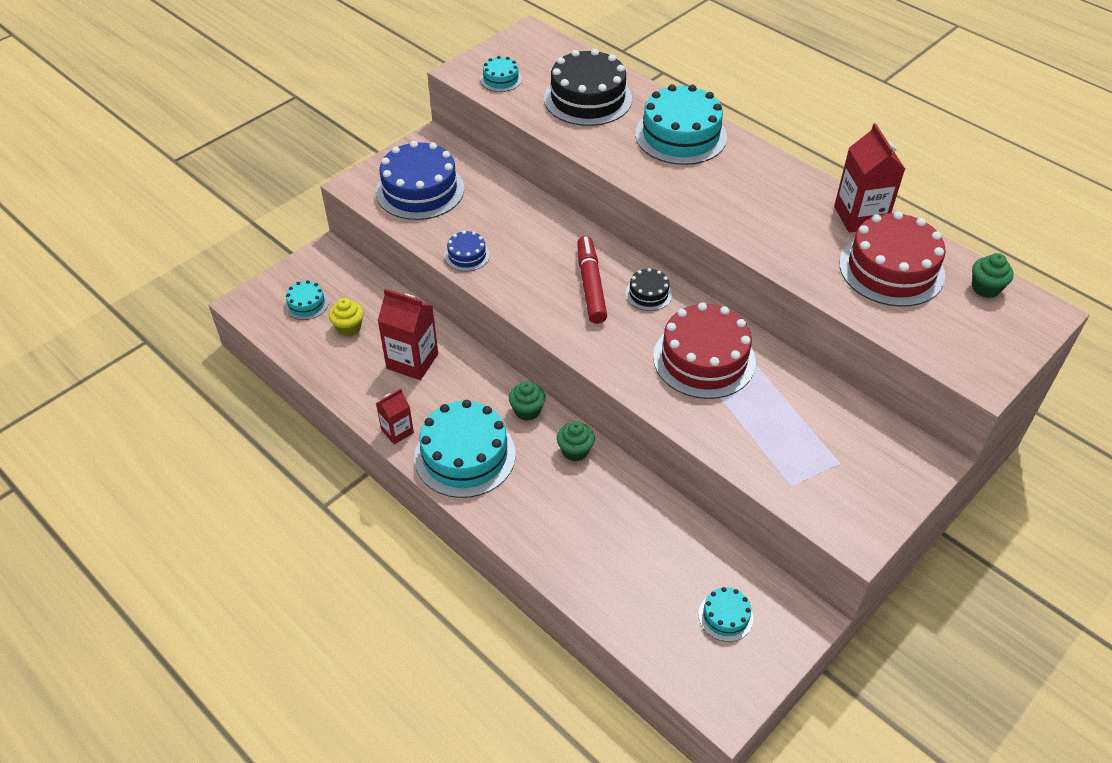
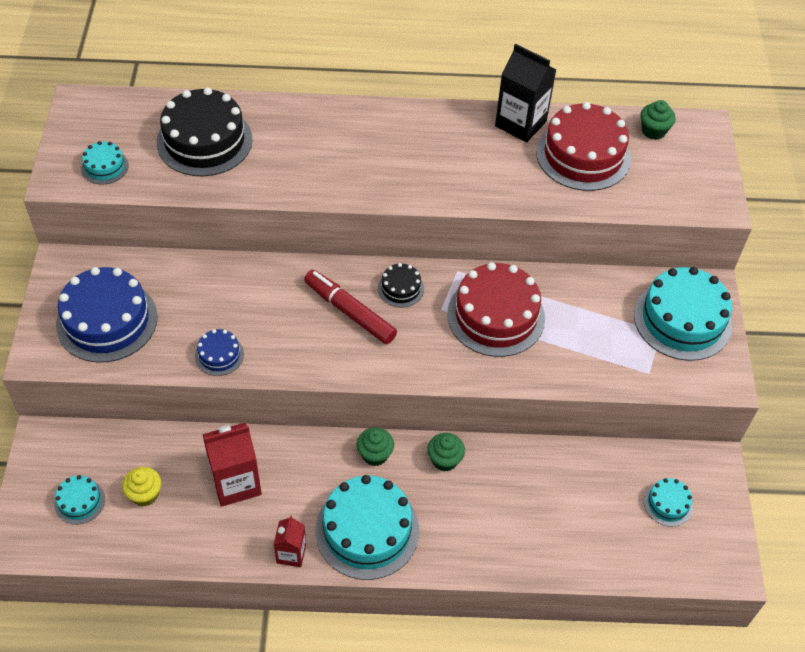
camera: 45 degrees left, 5 degrees up
(680, 135) = (319, 131): turquoise cake -> turquoise cake (682, 320)
(860, 217) = (520, 123): red carton -> black carton

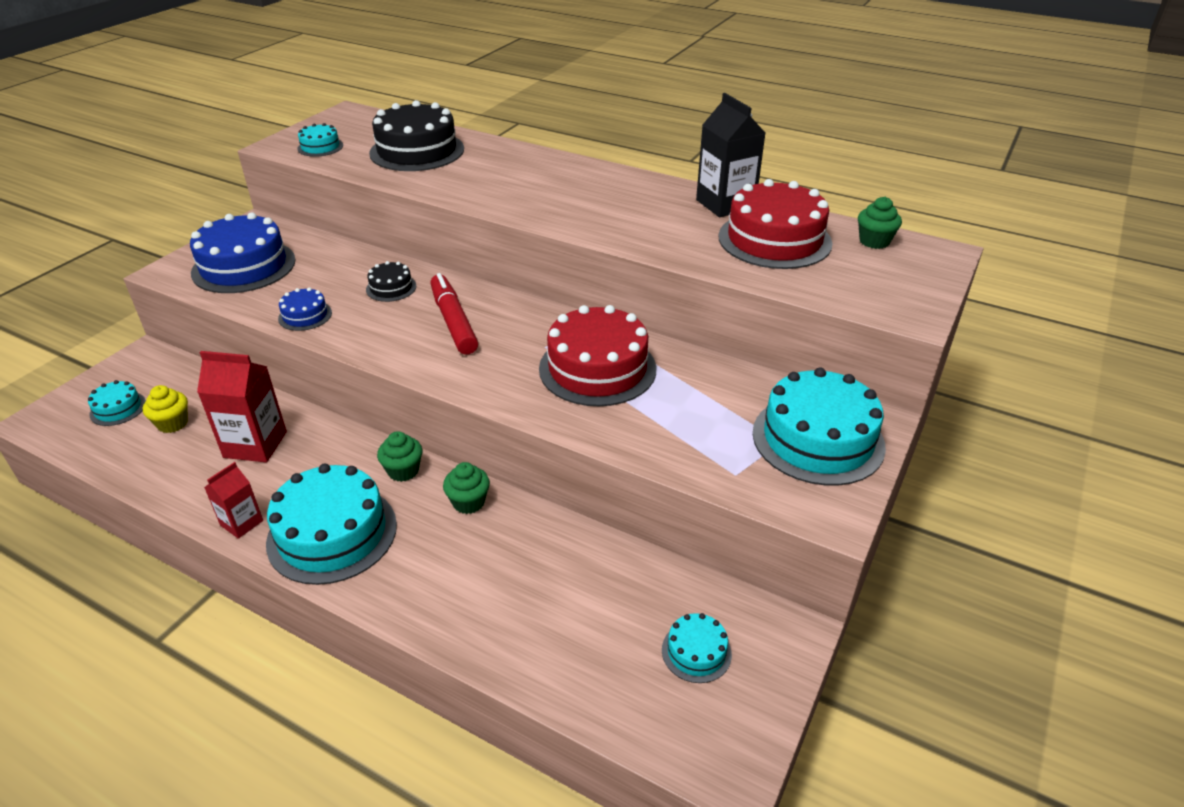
camera: 30 degrees right, 15 degrees down
(400, 288) = (520, 319): black cake -> black cake (391, 288)

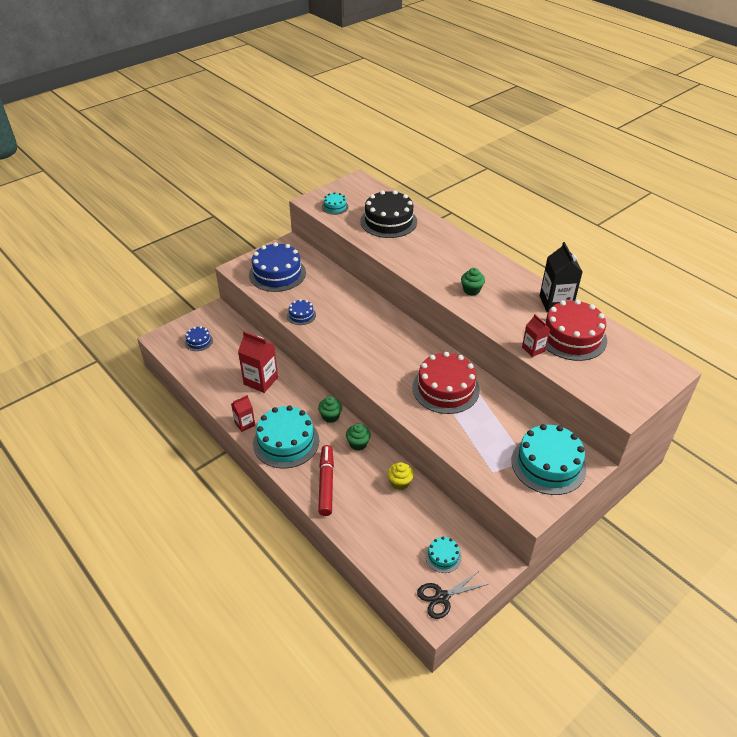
camera: 20 degrees right, 5 degrees up
(118, 408) = (198, 341): turquoise cake -> blue cake
(172, 423) = (223, 357): yellow cupcake -> yellow cupcake (400, 482)
(391, 288) = (351, 307): black cake -> none
(453, 321) = (378, 338): red marker -> red marker (326, 483)
(727, 266) = (533, 349): none -> red carton
(727, 728) = (442, 597): none -> black scissors
(874, 241) = (633, 352): green cupcake -> green cupcake (471, 290)

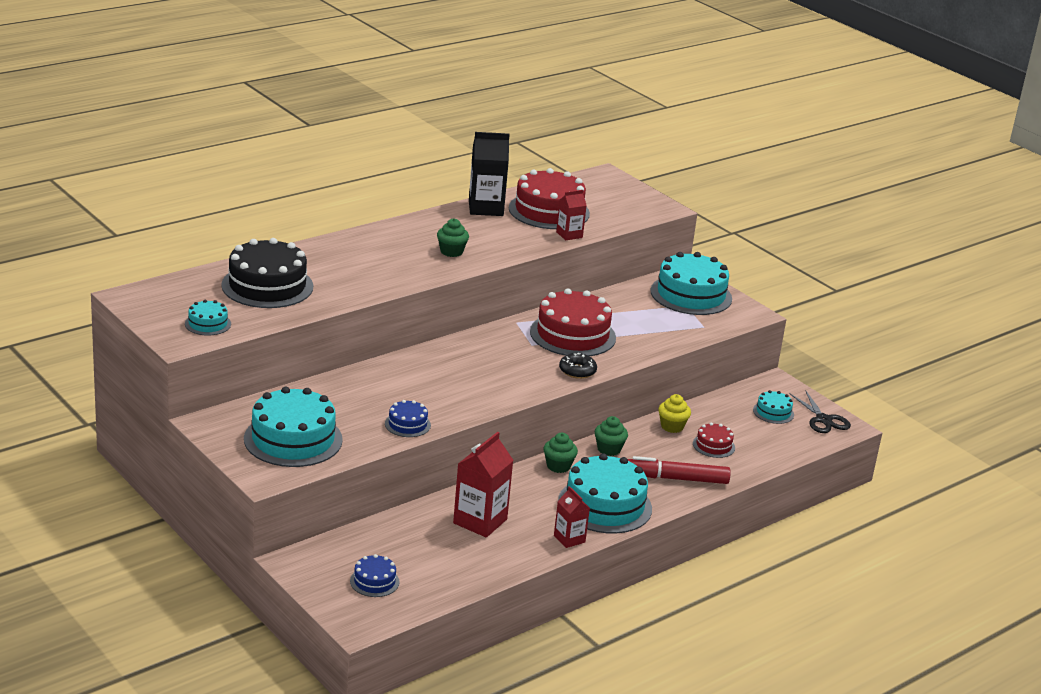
camera: 90 degrees left, 15 degrees down
(277, 273) = (293, 439): blue cake -> turquoise cake
(378, 509) = (713, 445): none -> red cake
(391, 392) = (577, 371): none -> black donut

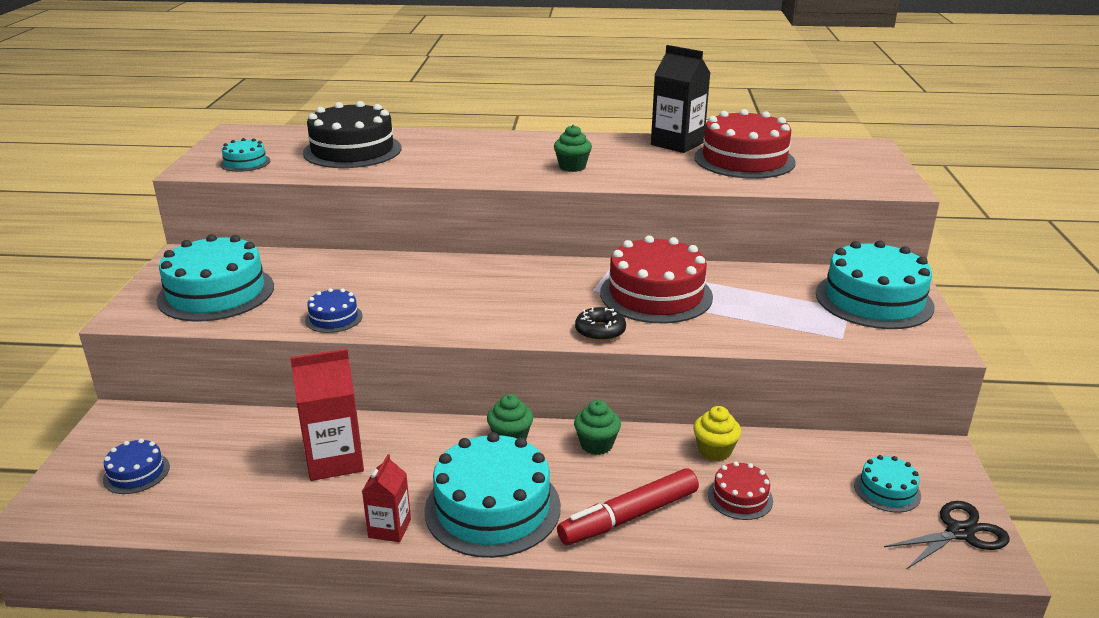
camera: 45 degrees right, 0 degrees up
(569, 235) = (730, 183): red carton -> none
(676, 479) = (629, 517): red marker -> red marker turned 75 degrees counterclockwise
(823, 420) = (959, 532): black scissors -> black scissors turned 135 degrees counterclockwise

